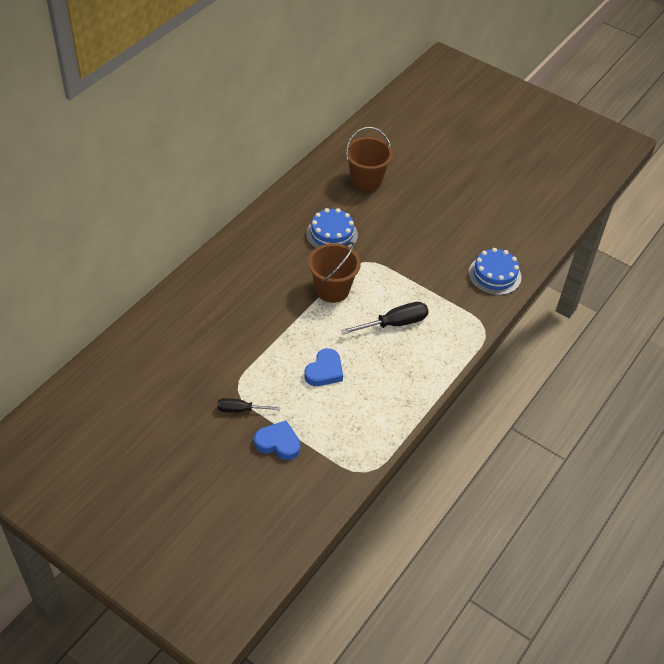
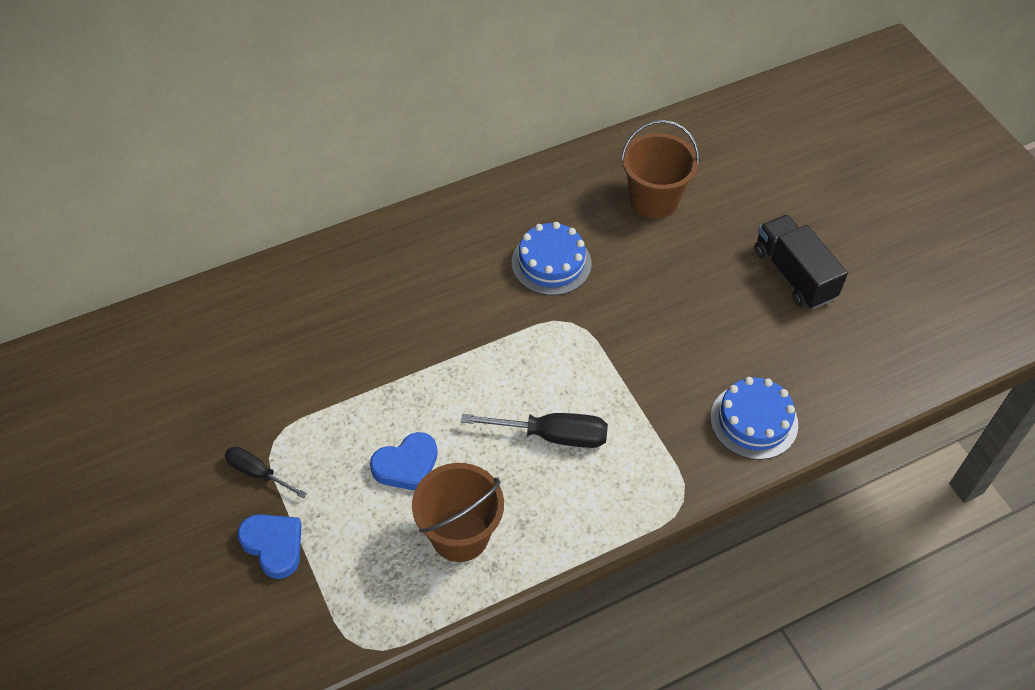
camera: 30 degrees right, 5 degrees up
(332, 289) = (498, 346): brown bucket -> brown bucket (460, 535)
(467, 193) = (794, 274): none -> black truck

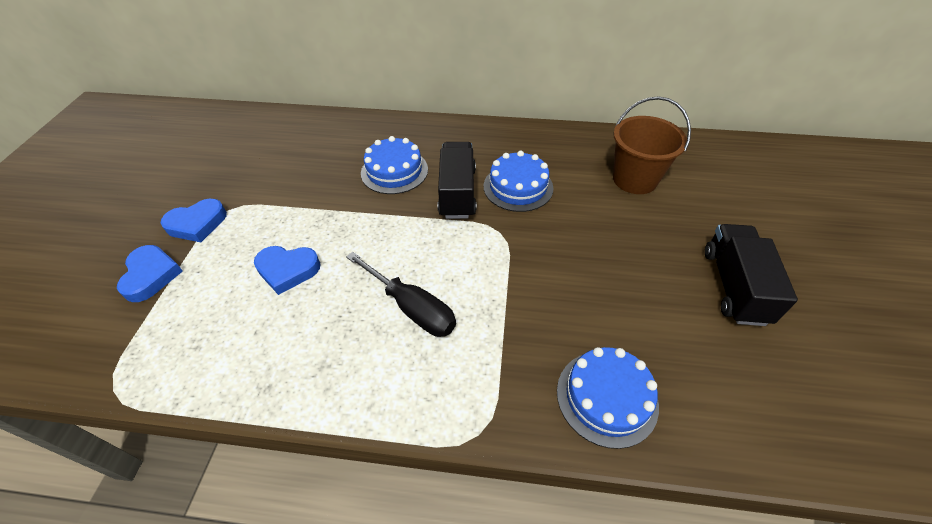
camera: 35 degrees right, 5 degrees down
(258, 473) = (197, 224): black screwdriver -> blue heart
(410, 306) = (394, 171): none -> blue cake
(460, 535) = (270, 345): brown bucket -> none
(497, 299) = (457, 193): none -> black truck

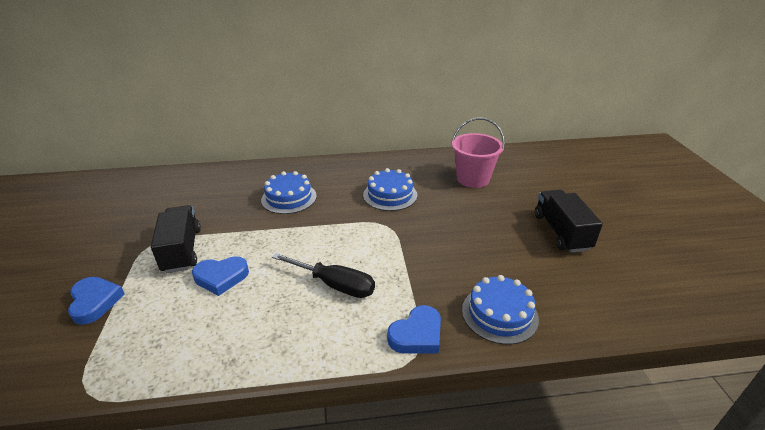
camera: 15 degrees left, 15 degrees down
(197, 224) = (126, 258): blue heart -> blue heart (417, 335)
(457, 193) = (344, 205): black truck -> black truck (182, 250)
(634, 179) = (473, 179): brown bucket -> pink bucket

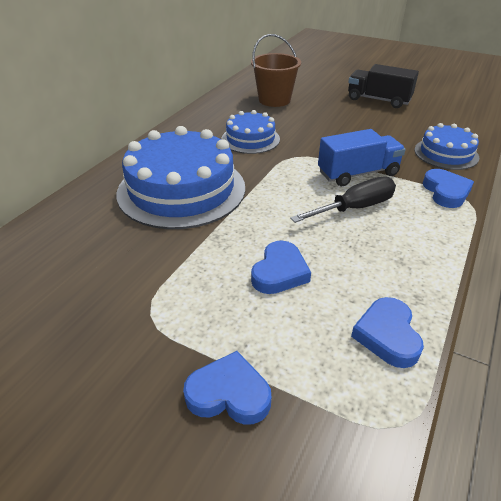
camera: 55 degrees left, 5 degrees up
(176, 357) = (387, 335): none -> blue heart
(182, 250) = (195, 290): black truck -> none
(289, 198) = (181, 190): blue cake -> blue cake, size x1.84
(394, 268) = (358, 173): none -> blue truck
(473, 179) = (274, 100): pink bucket -> brown bucket

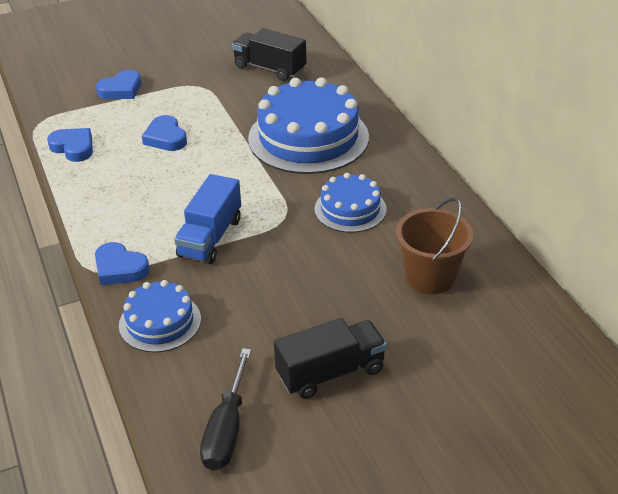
camera: 130 degrees right, 0 degrees up
(59, 277) = (269, 68): none -> black truck
(354, 208) = (174, 204): black screwdriver -> black screwdriver (227, 429)

